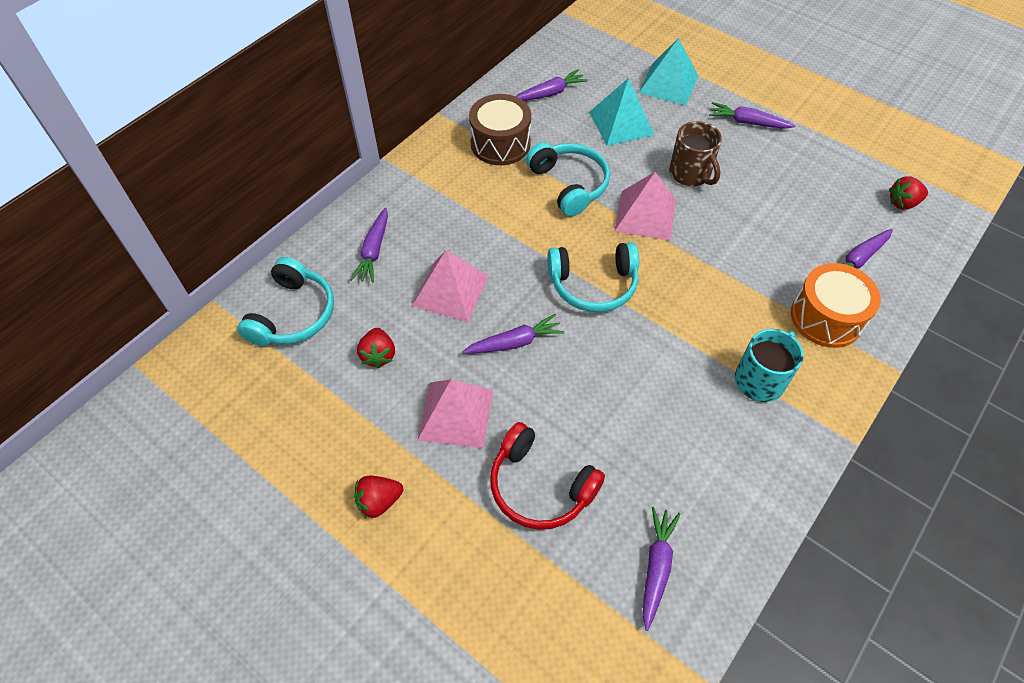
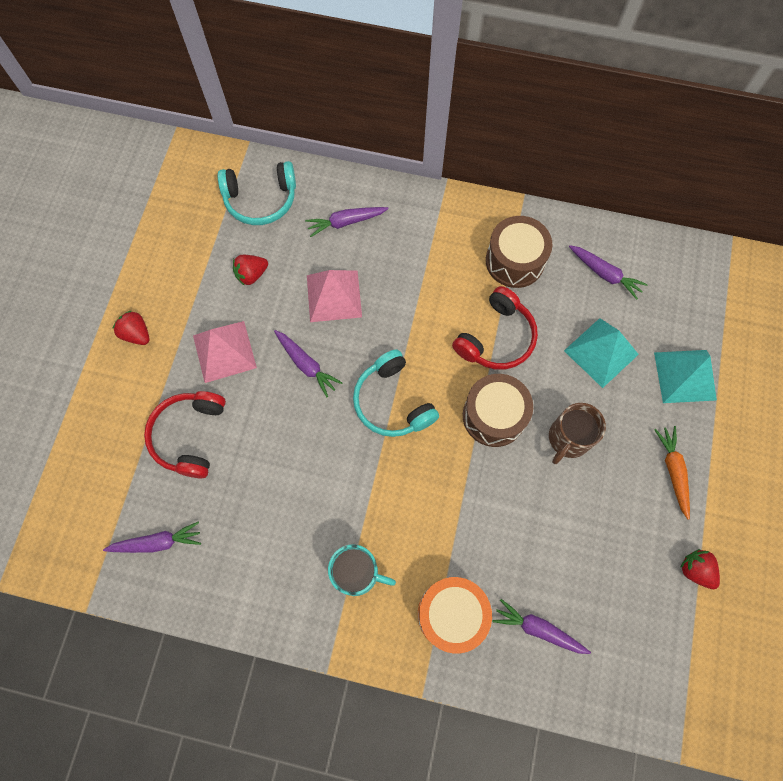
camera: 65 degrees right, 15 degrees up
(569, 184) = (496, 338): turquoise headphones -> red headphones
(645, 215) = (494, 416): pink pyramid -> brown drum
(748, 122) = (673, 471): purple carrot -> orange carrot
(902, 203) = (641, 659): red strawberry -> red strawberry (695, 570)

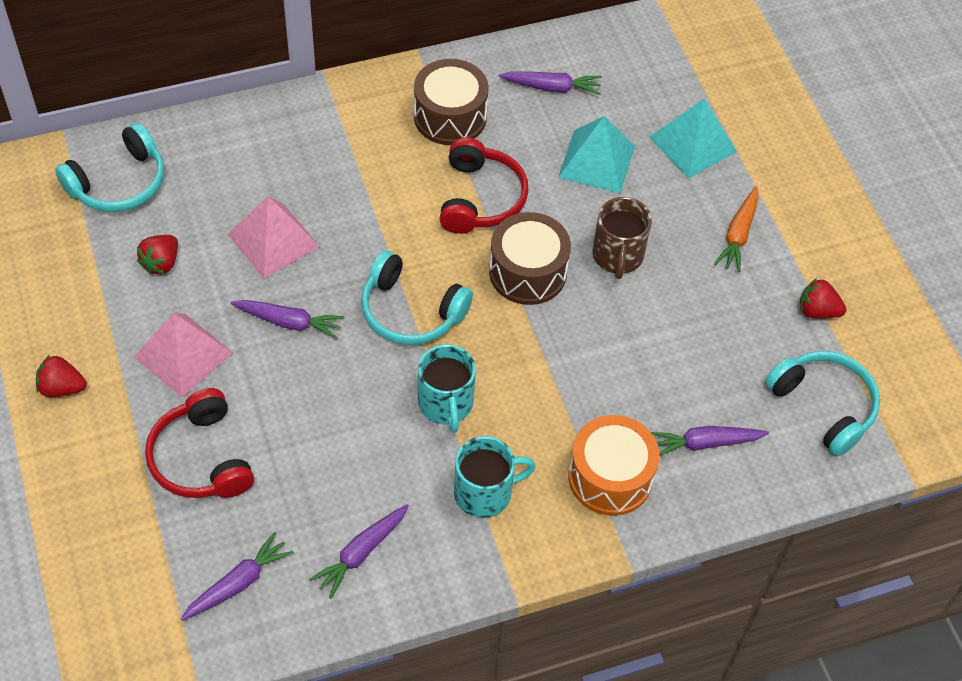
camera: 35 degrees left, 15 degrees down
(346, 222) = (236, 162): purple carrot -> purple carrot (361, 553)
(372, 488) = (446, 404): none -> turquoise mug
(650, 652) = (824, 406): none -> turquoise headphones
(673, 471) = (738, 234): orange carrot -> orange carrot turned 120 degrees counterclockwise

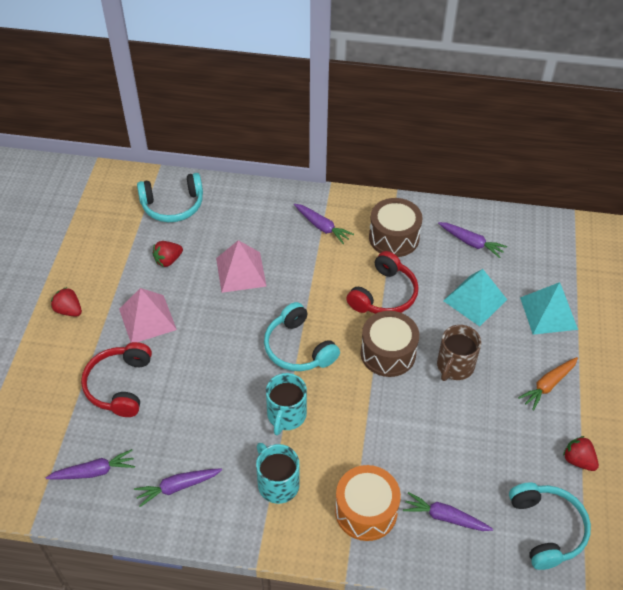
camera: 30 degrees right, 5 degrees down
(289, 322) = (220, 324): purple carrot -> purple carrot (322, 227)
(485, 492) = (277, 483): turquoise mug -> turquoise mug turned 135 degrees counterclockwise

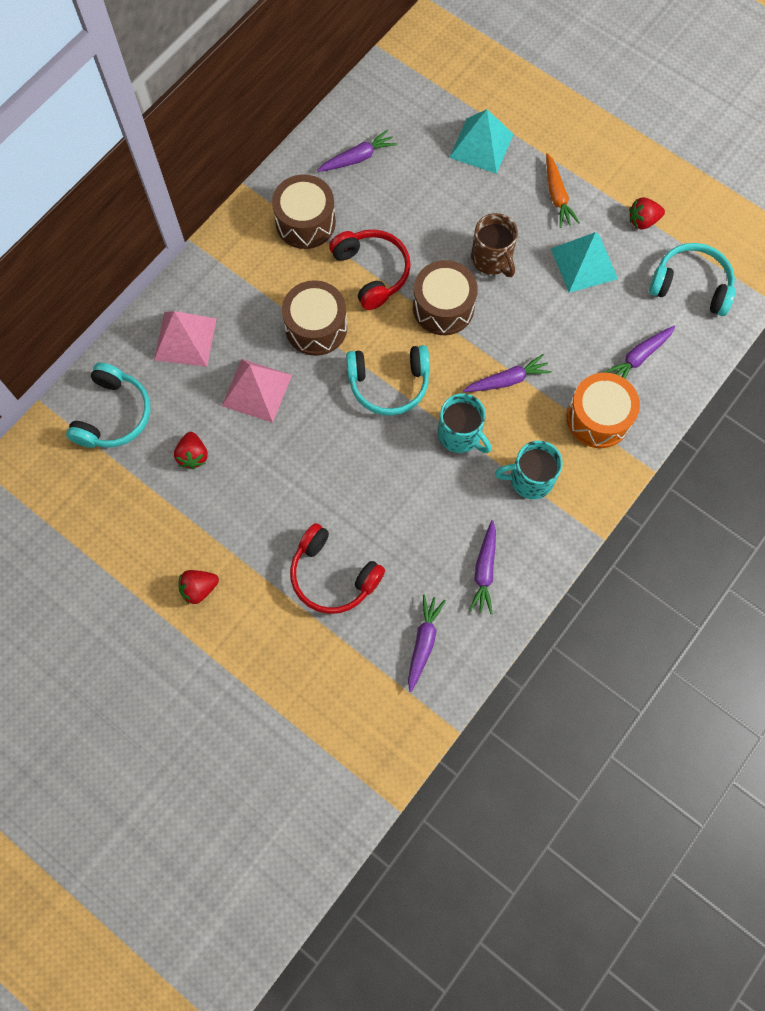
camera: 60 degrees left, 20 degrees up
(147, 319) = (262, 512): pink pyramid -> pink pyramid (185, 339)
(314, 282) = (316, 327): none -> brown drum
(322, 227) = (246, 281): purple carrot -> purple carrot (507, 380)
(475, 300) = (428, 197): turquoise pyramid -> turquoise pyramid (584, 263)

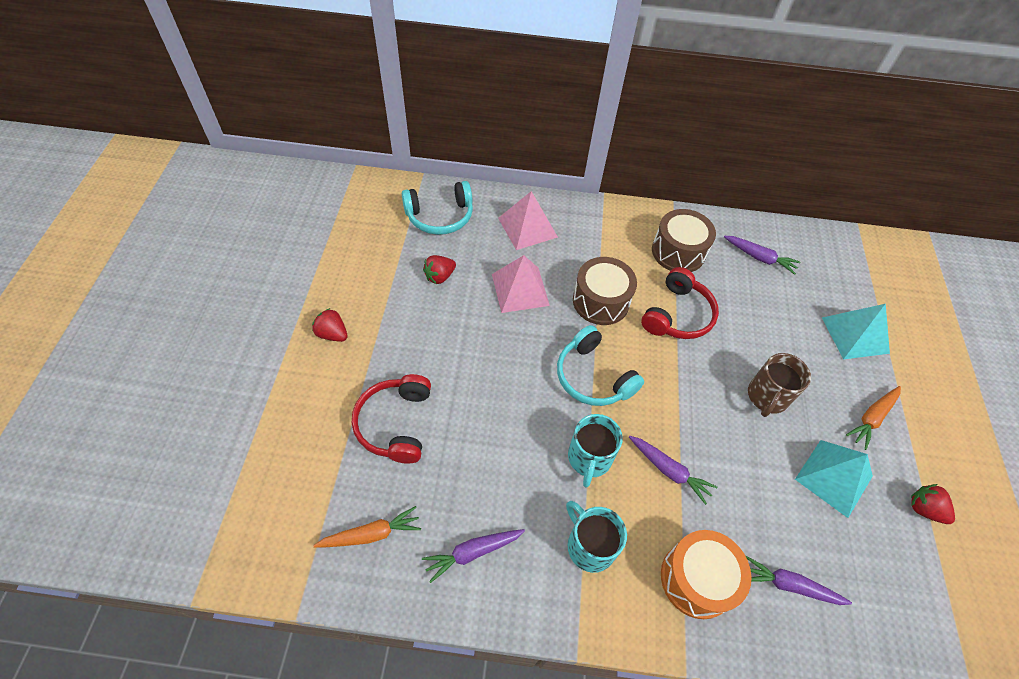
camera: 55 degrees right, 15 degrees down
(423, 642) = (371, 534): purple carrot -> orange carrot
(443, 307) = (692, 382): brown drum -> none
(691, 285) = (908, 598): turquoise headphones -> none

